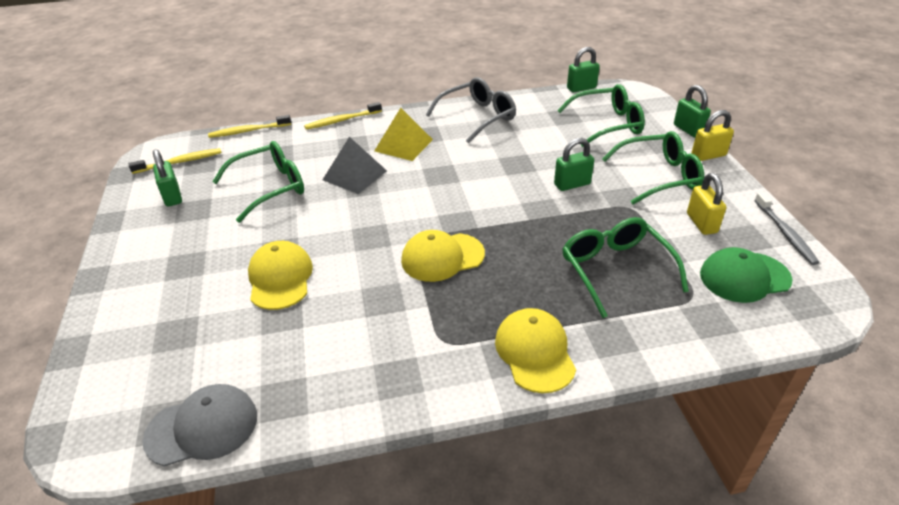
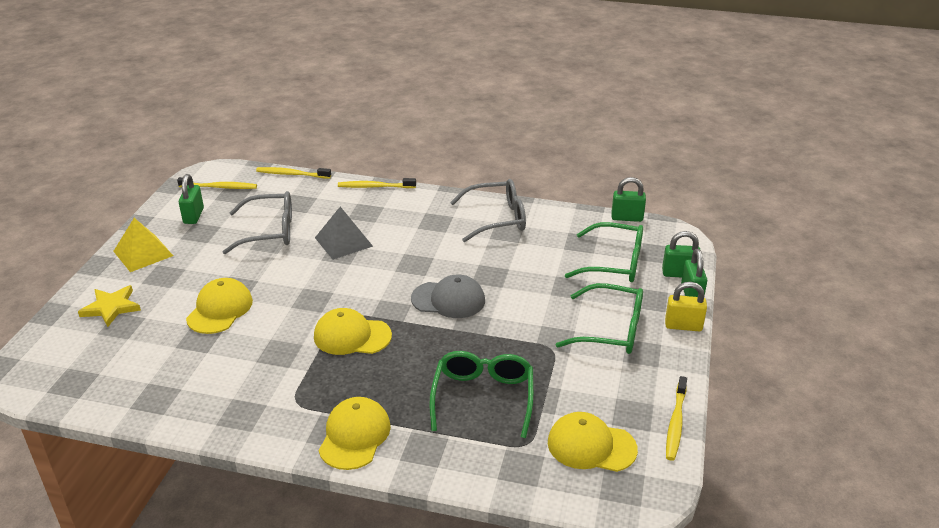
camera: 25 degrees right, 5 degrees down
(147, 319) = (111, 307): none -> yellow star
(202, 427) = (93, 396): grey cap -> grey cap (448, 300)
(270, 187) = (270, 231): green glasses -> grey glasses
(403, 145) = (407, 226): yellow pyramid -> yellow pyramid (143, 253)
(572, 184) = (521, 310): green padlock -> green padlock (679, 274)
(701, 223) = (604, 386): yellow padlock -> none
(744, 277) = (591, 446): green cap -> yellow cap
(785, 233) = (675, 423): grey toothbrush -> yellow toothbrush

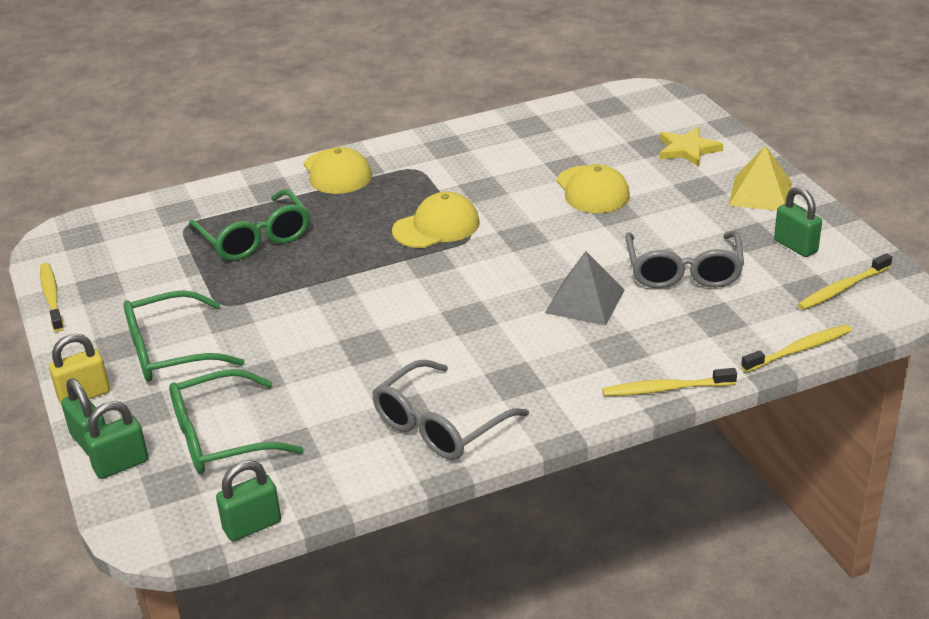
camera: 145 degrees right, 0 degrees up
(270, 231) = (683, 272): grey glasses -> grey glasses turned 45 degrees counterclockwise
(375, 187) = (665, 389): yellow toothbrush -> yellow toothbrush turned 150 degrees counterclockwise
(448, 300) = (382, 299): grey cap -> none
(591, 446) = (125, 248): yellow cap -> none

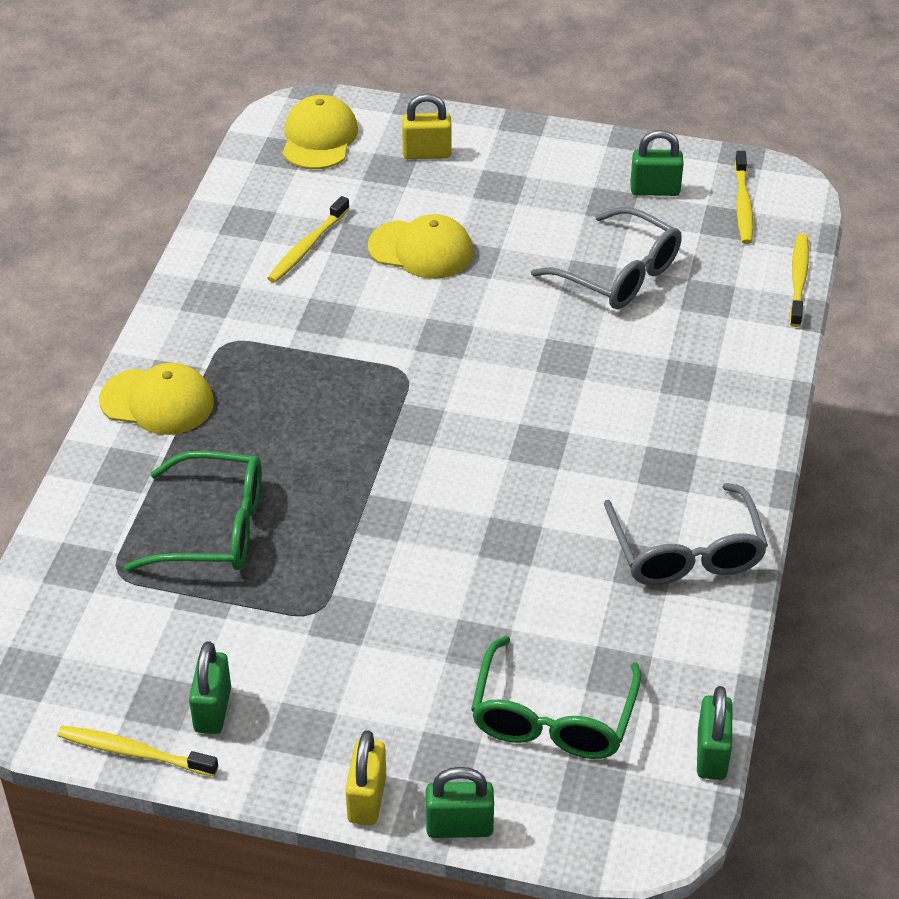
camera: 55 degrees left, 10 degrees up
(121, 465) = (522, 816): green padlock -> green padlock (212, 709)
(169, 351) = (359, 693): green glasses -> none
(436, 227) = (357, 385): yellow cap -> yellow cap (319, 138)
(585, 301) = (596, 358): grey pyramid -> none
(665, 389) = (773, 385): yellow toothbrush -> yellow toothbrush (307, 247)
(687, 150) = (427, 153): yellow star -> yellow padlock
(760, 193) = (552, 158): yellow pyramid -> none

